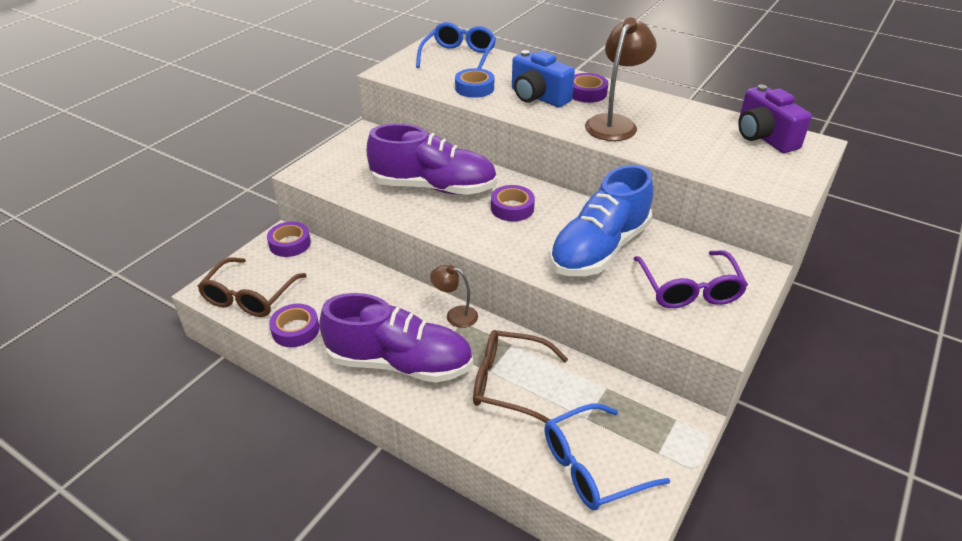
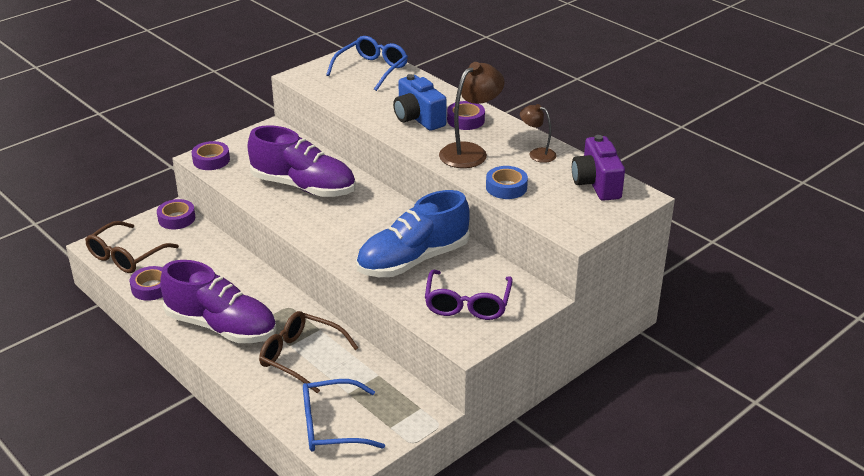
camera: 15 degrees right, 5 degrees down
(455, 315) = (285, 299): brown lamp -> brown lamp (537, 154)
(474, 88) = (367, 102): blue tape -> blue tape (506, 187)
(512, 208) = (360, 215): purple tape -> purple tape (211, 160)

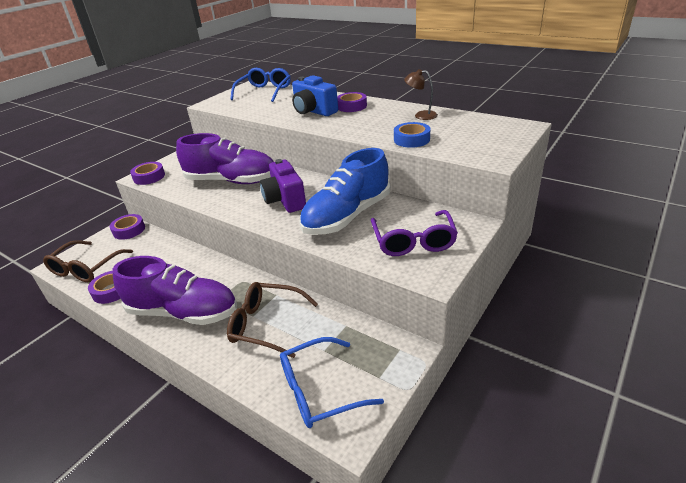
camera: 10 degrees left, 0 degrees up
(470, 152) = (367, 123): brown lamp -> none
(596, 184) = (482, 125): purple camera -> purple camera (285, 200)

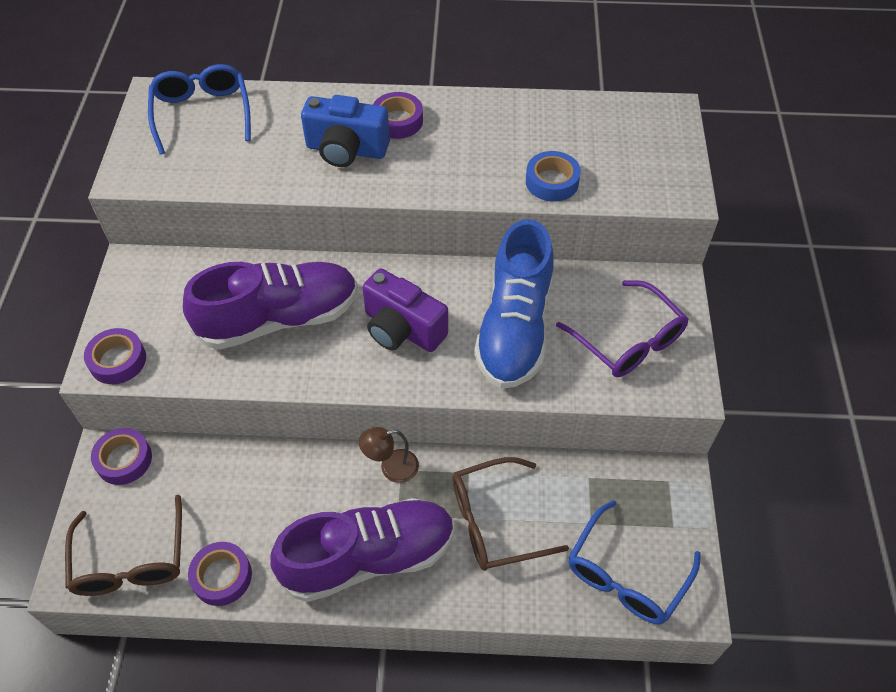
camera: 35 degrees left, 20 degrees up
(421, 115) = (521, 119): brown lamp -> brown lamp (391, 468)

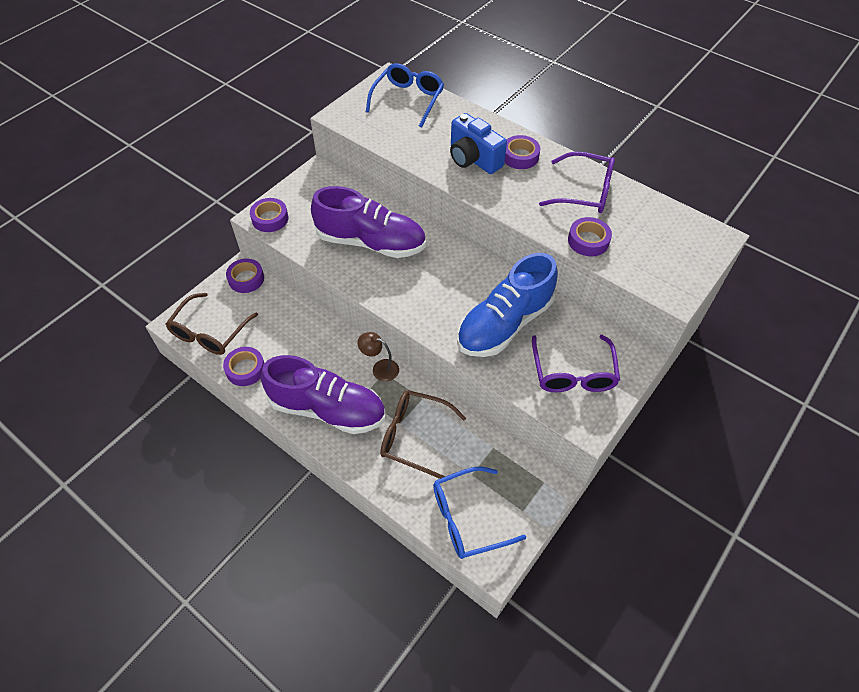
camera: 35 degrees right, 0 degrees up
(402, 329) = (435, 286): purple camera -> none
(502, 128) = (585, 192): none -> purple glasses
(552, 182) = (588, 241): blue tape -> purple tape

